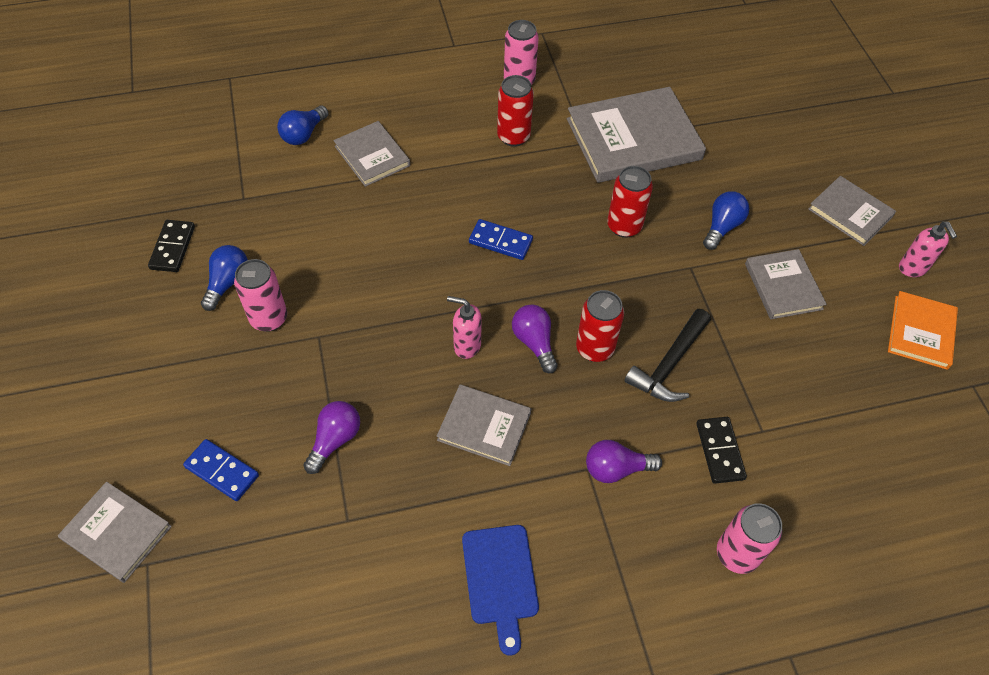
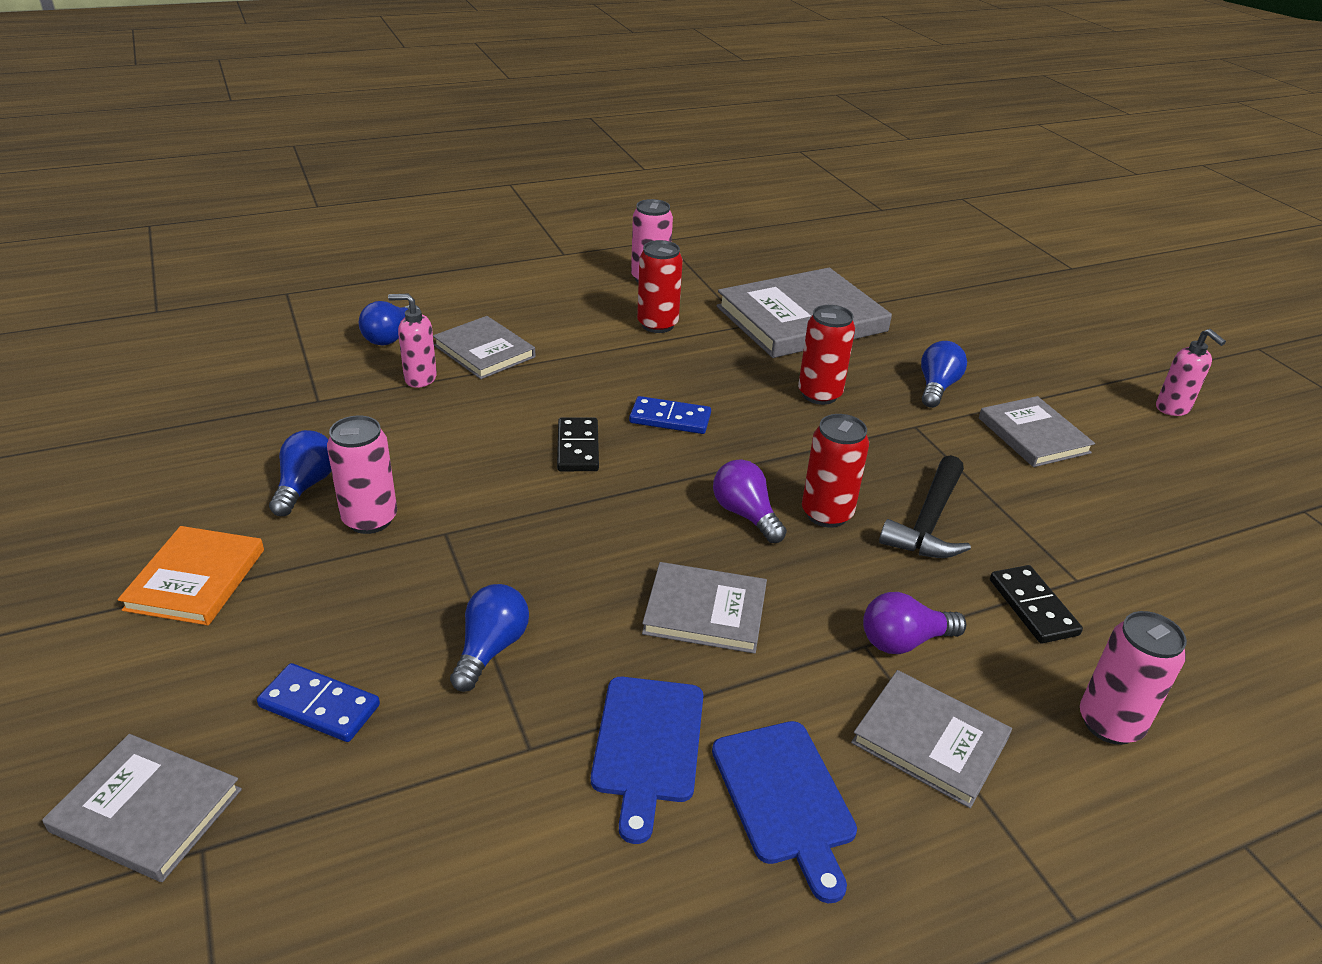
camera: 10 degrees left, 20 degrees down
(172, 247) = (221, 455): black domino -> black domino (577, 448)
(335, 440) = (491, 649): purple light bulb -> blue light bulb
(422, 528) = (648, 745): none -> blue cutting board
(466, 346) = (655, 525): pink soap dispenser -> pink soap dispenser (420, 378)
(850, 213) = (1077, 366): grey book -> grey book (930, 740)
(921, 332) = (1215, 465): orange book -> orange book (196, 579)

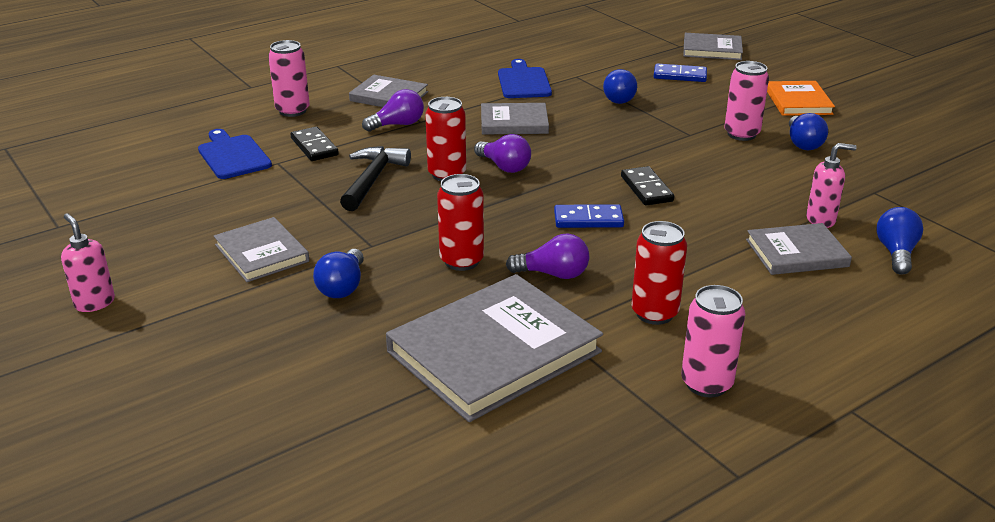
camera: 170 degrees right, 5 degrees down
(484, 351) = (796, 253): grey book -> grey book turned 45 degrees counterclockwise
(732, 368) = (553, 274): none -> purple light bulb
(785, 798) = (457, 76): blue cutting board -> blue cutting board (233, 155)

